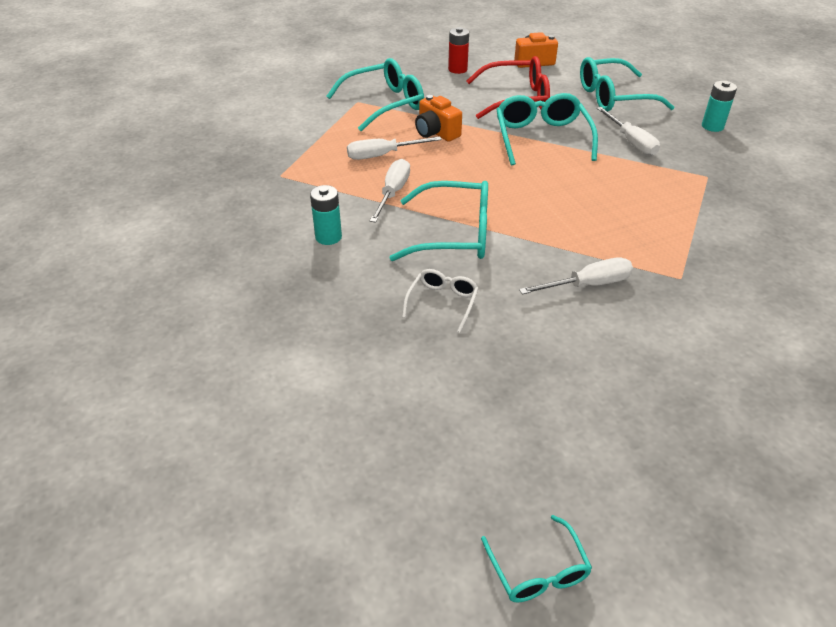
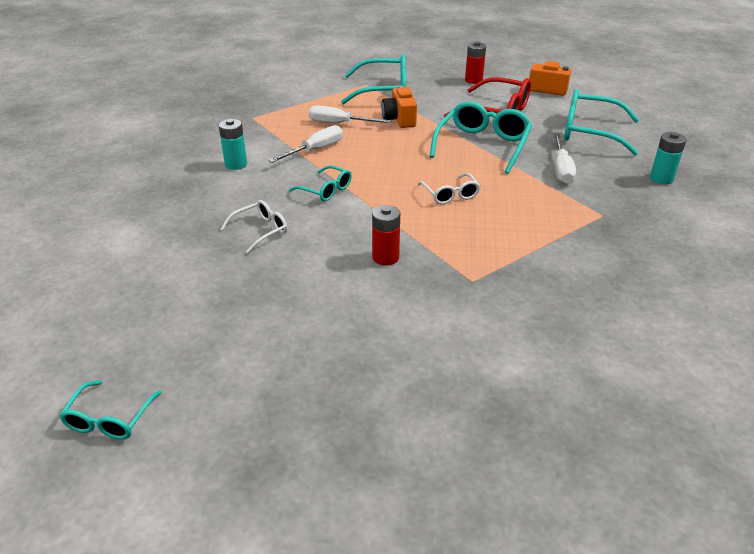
camera: 30 degrees right, 5 degrees down
(454, 234) = (326, 190): turquoise glasses -> turquoise glasses, size x0.54
(570, 199) = (450, 195): none -> white glasses
(588, 285) = (385, 257): white screwdriver -> red battery

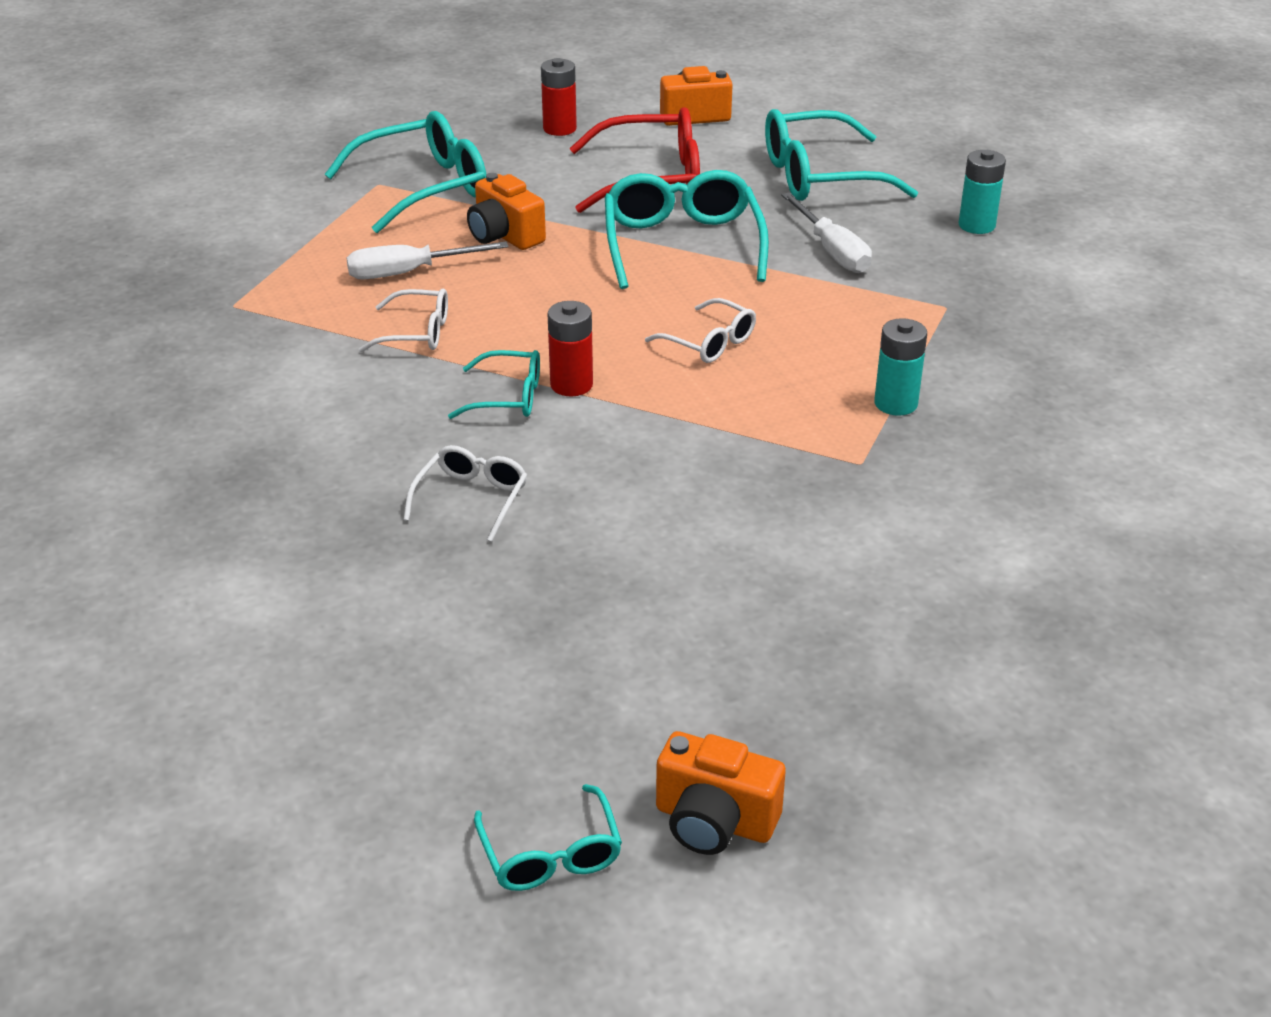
camera: 30 degrees left, 0 degrees up
(201, 441) = (714, 821): none -> orange camera
(236, 164) = (301, 401): turquoise battery -> turquoise battery (895, 403)
(315, 150) = (417, 333): white screwdriver -> white glasses
(385, 257) = (709, 473): red battery -> red battery (571, 385)

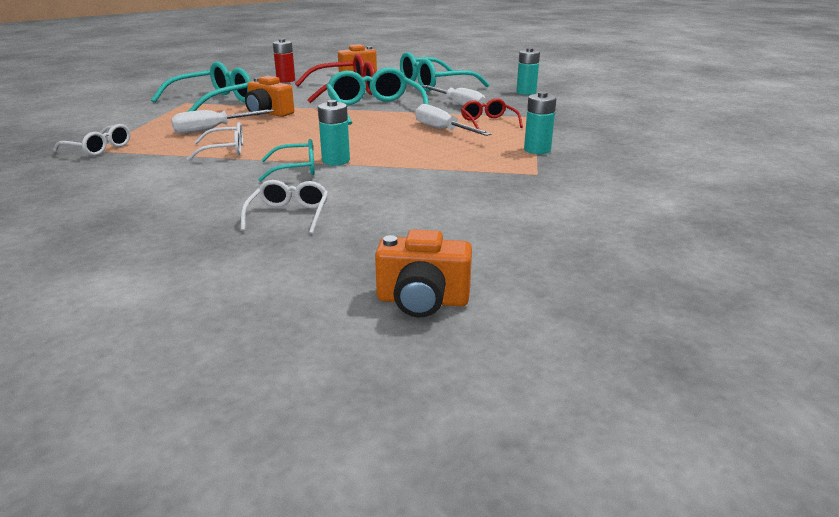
camera: 15 degrees left, 10 degrees down
(551, 854) = (460, 433): turquoise glasses -> none
(571, 385) = (336, 161): red battery -> turquoise battery
(709, 342) = (412, 138): white glasses -> white glasses (99, 148)
(714, 821) = (588, 378): orange camera -> orange camera (422, 301)
(769, 325) = (442, 130): none -> white screwdriver
(856, 314) = (488, 122): none -> red glasses

